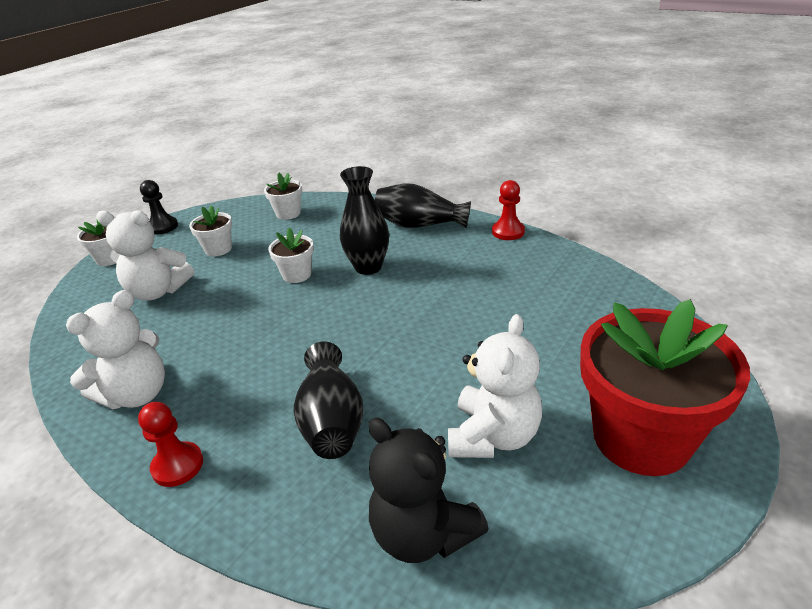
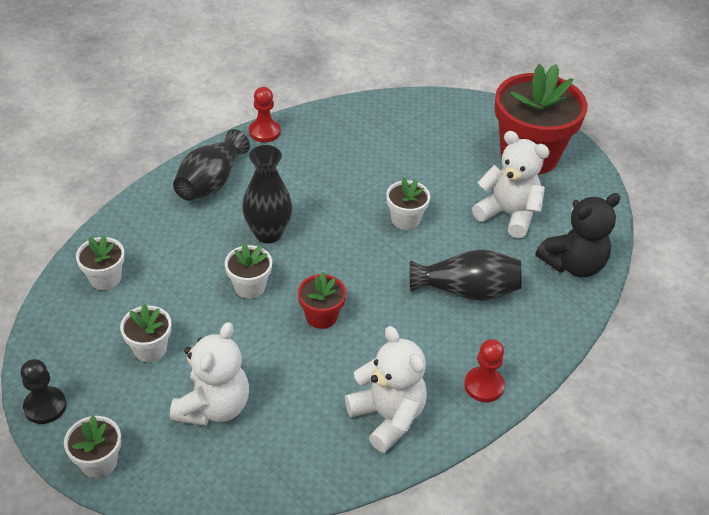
camera: 80 degrees left, 10 degrees up
(268, 321) = (321, 316): none -> red flower pot
(432, 346) = (405, 219): none -> white flower pot

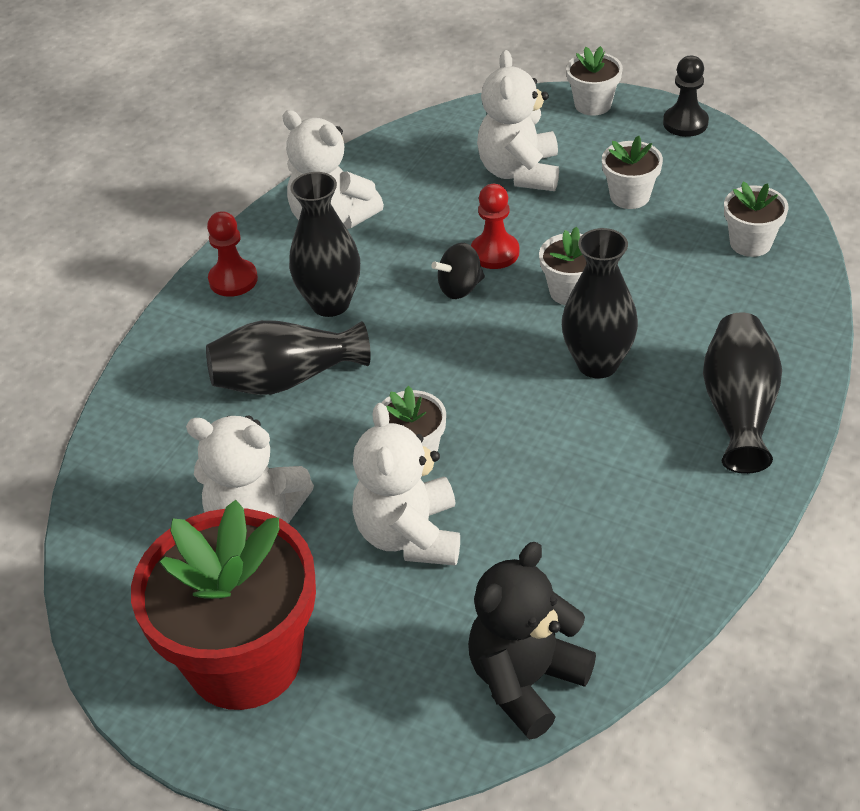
camera: 165 degrees right, 0 degrees up
(264, 132) = (734, 531): red pawn -> red pawn (495, 253)
(321, 316) = (460, 288): red flower pot -> black spinning top
(417, 337) = (330, 303): none -> black vase
(426, 180) = (410, 535): none -> white teddy bear
(573, 264) = (139, 468): black teddy bear -> black teddy bear (526, 681)

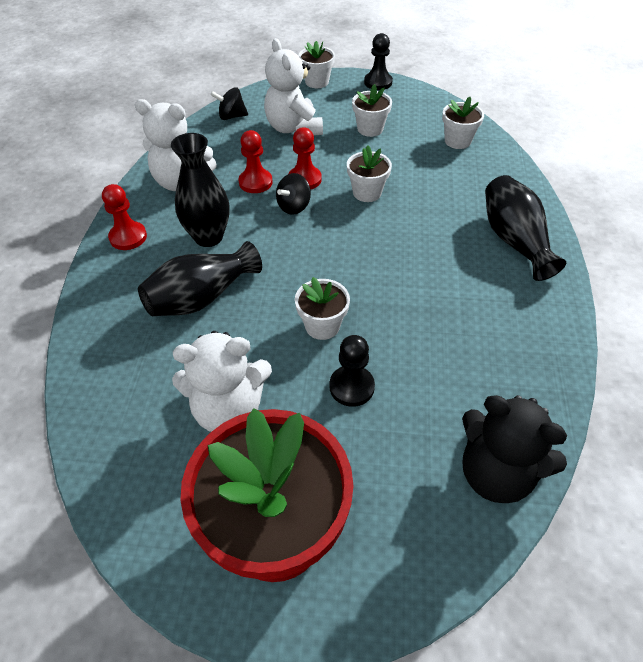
camera: 25 degrees left, 5 degrees up
(410, 535) = (351, 387): white teddy bear -> black pawn
(427, 242) = (255, 182): none -> red pawn
(442, 136) = (231, 116): none -> black spinning top
(526, 681) = (496, 473): black teddy bear -> black teddy bear turned 75 degrees counterclockwise
(597, 363) = (411, 233): black vase -> none

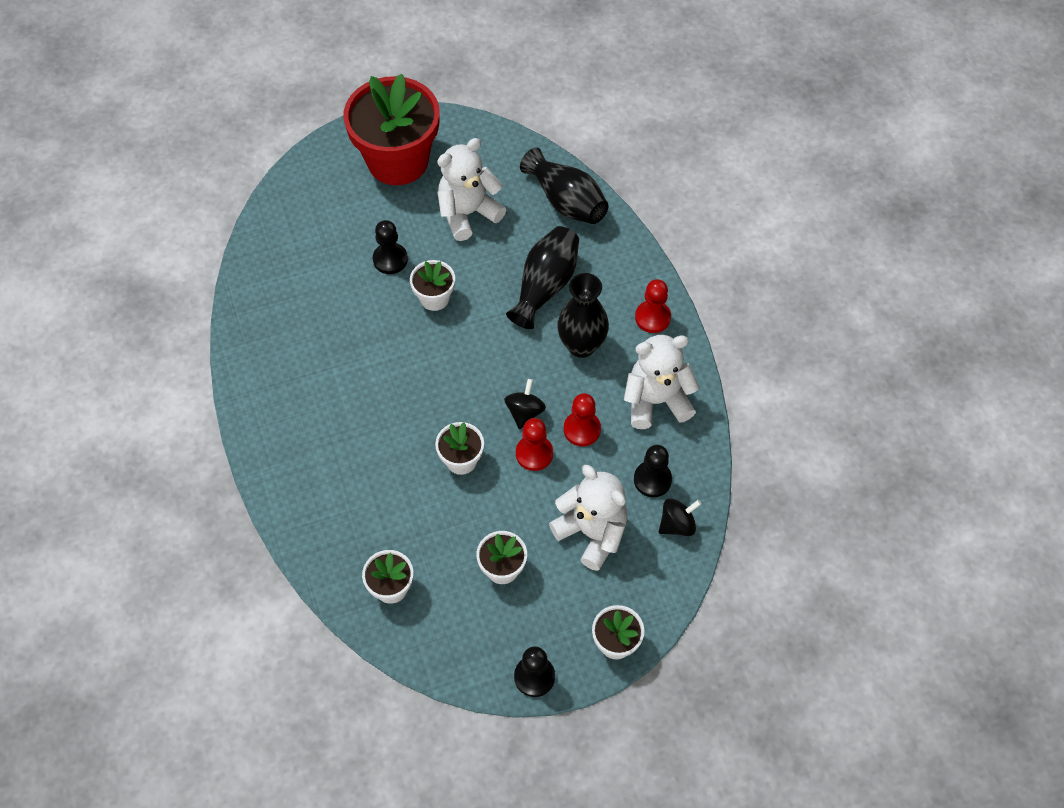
camera: 155 degrees right, 10 degrees up
(227, 141) = (652, 480): none -> black pawn
(496, 473) = (273, 239): black teddy bear -> none
(514, 240) = (296, 451): black vase -> black vase (566, 201)

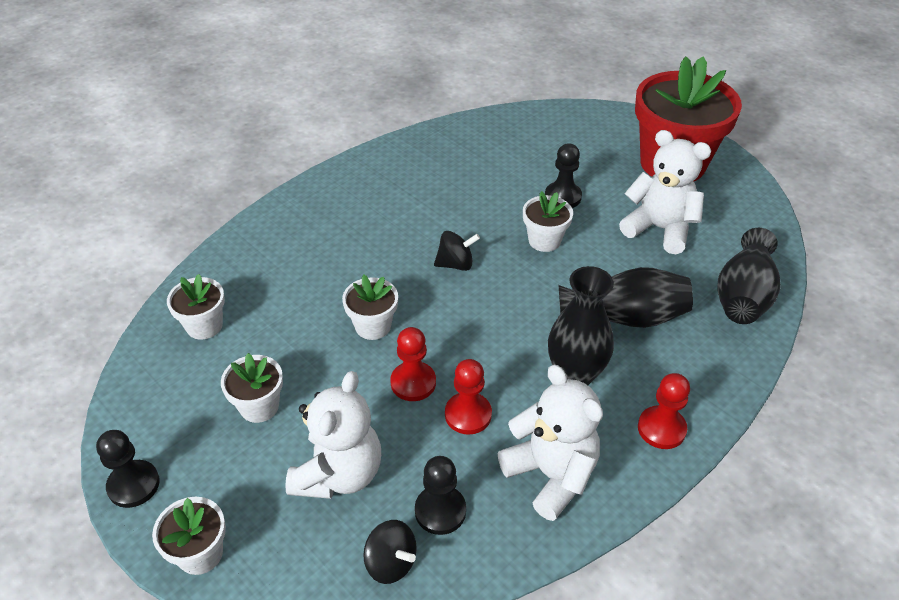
camera: 65 degrees right, 15 degrees down
(524, 412) = (459, 356): black spinning top -> black spinning top (456, 264)

